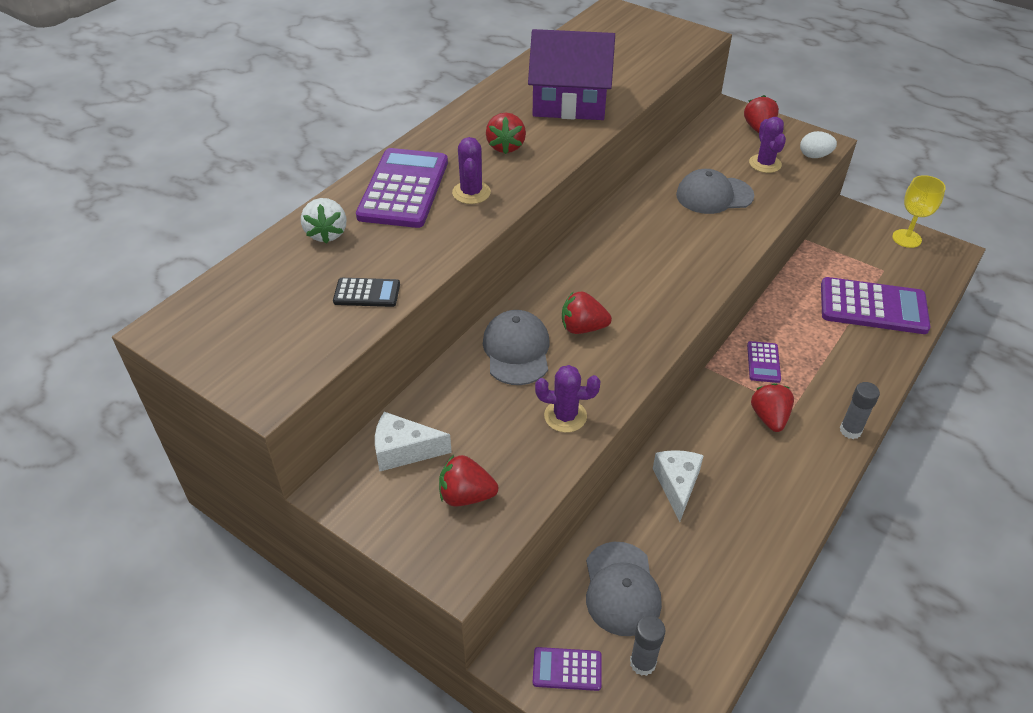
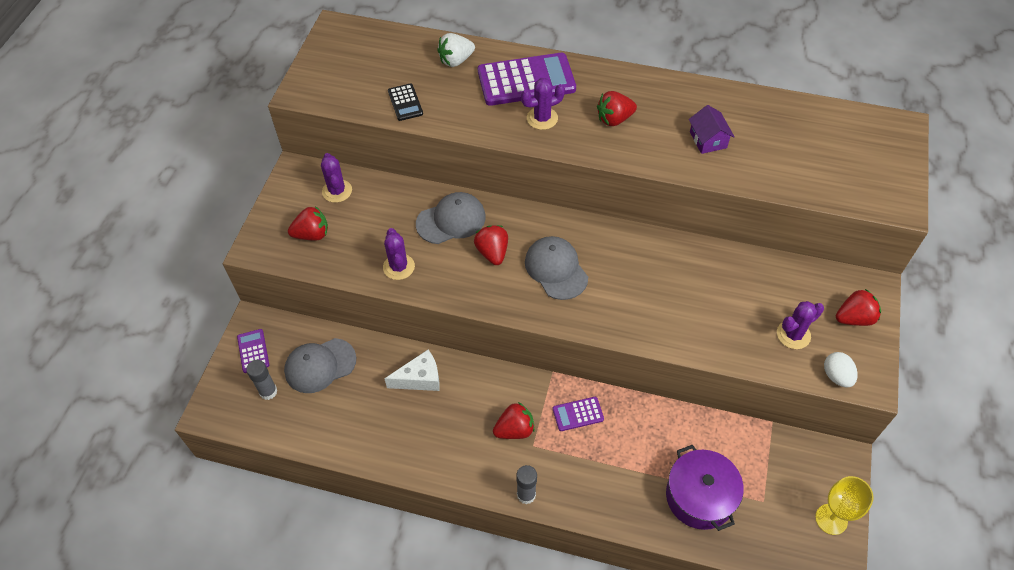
camera: 70 degrees right, 10 degrees up
(404, 451) = (337, 191): white cheese -> purple cactus
(466, 495) = (312, 234): red strawberry -> red strawberry turned 90 degrees clockwise
(570, 101) = (708, 140): purple house -> purple house, size x0.47
(714, 195) = (714, 303): grey cap -> grey cap (556, 269)
(873, 307) = (700, 496): purple calculator -> purple pot

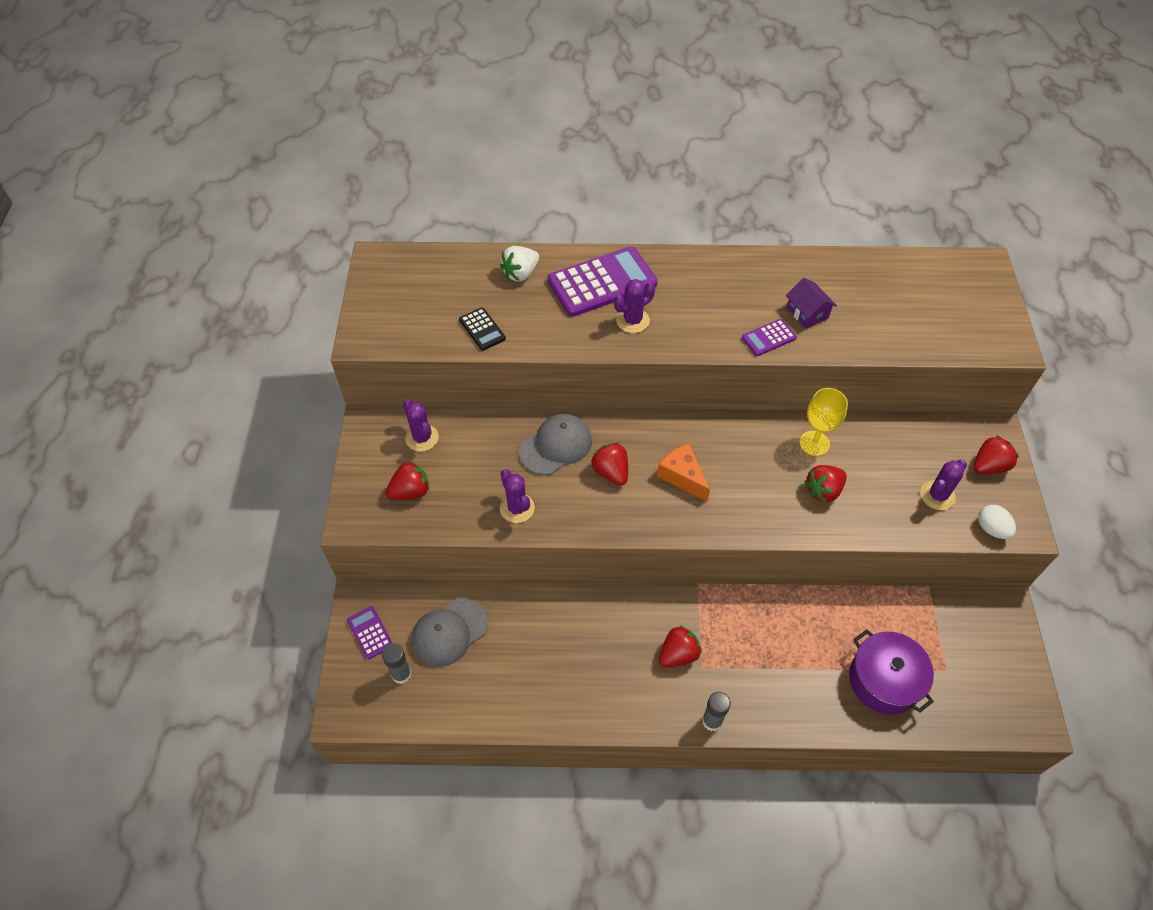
camera: 15 degrees left, 0 degrees up
(420, 378) = (562, 622): white cheese -> none
(556, 269) = (682, 476): grey cap -> orange cheese
(578, 414) = (737, 623): purple calculator -> purple calculator (769, 338)
(614, 119) = (706, 308): red strawberry -> red strawberry (823, 491)
(831, 519) = (1015, 672): yellow goblet -> yellow goblet (814, 443)

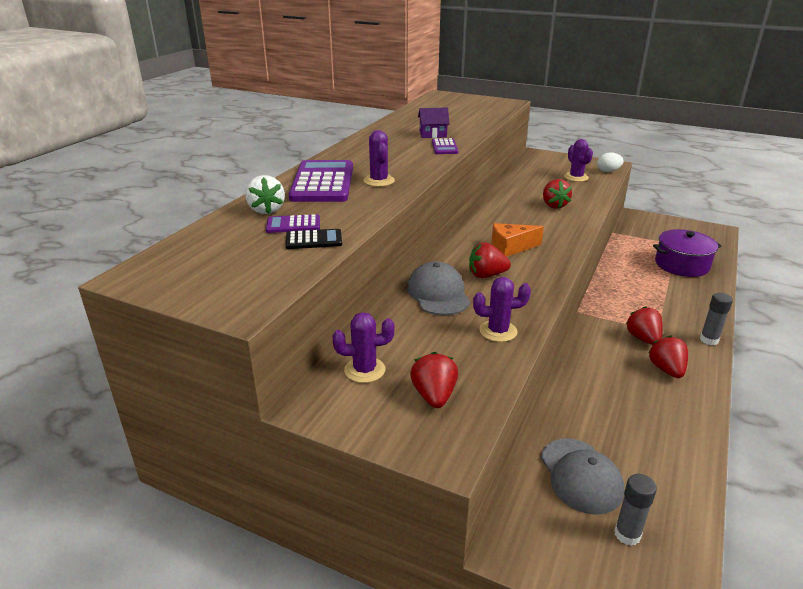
camera: 65 degrees left, 25 degrees down
(370, 633) = (560, 551): purple calculator -> purple calculator (293, 225)
(814, 443) = (511, 198): yellow goblet -> none
(988, 466) = (561, 161): red strawberry -> red strawberry (666, 370)

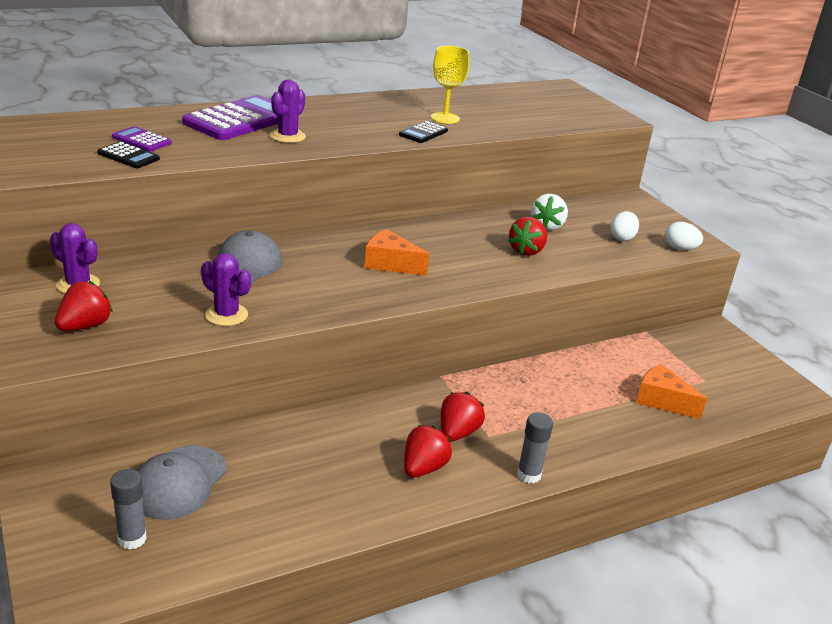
camera: 35 degrees right, 0 degrees up
(266, 210) = (150, 122): white strawberry -> white strawberry (547, 226)
(433, 134) = (445, 118): purple house -> yellow goblet
(444, 147) = (423, 133): purple calculator -> black calculator
(486, 275) = (315, 273): red strawberry -> none
(576, 177) = (622, 238): purple cactus -> white egg
(681, 265) = (661, 401): purple pot -> orange cheese

